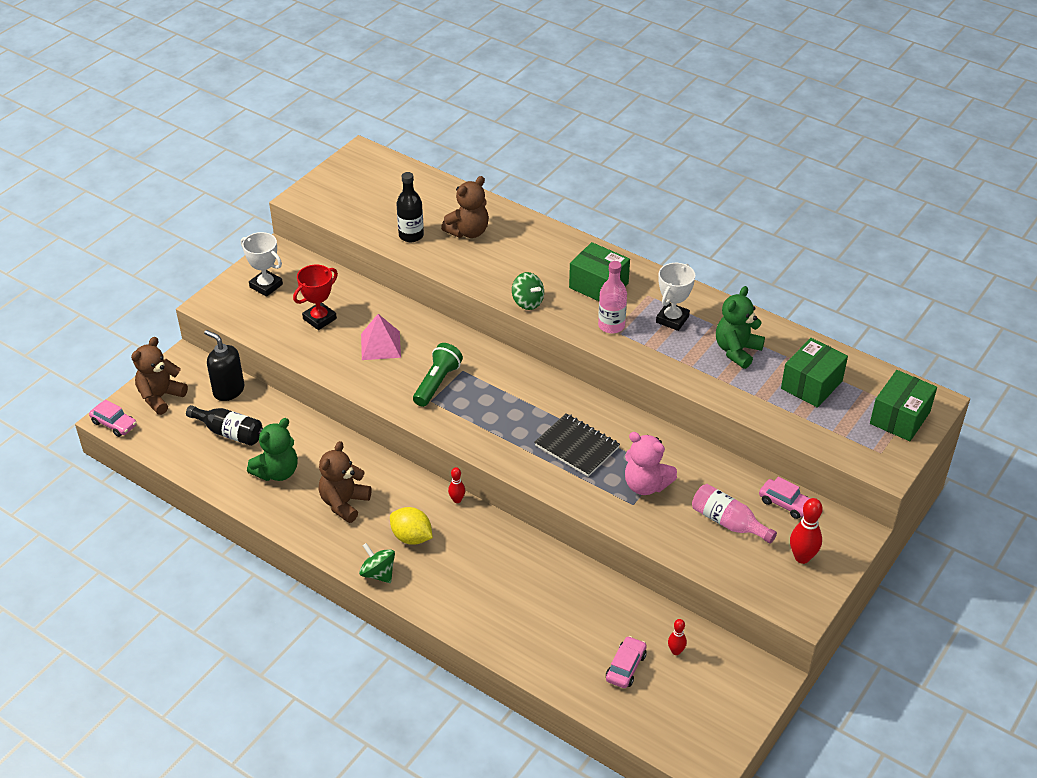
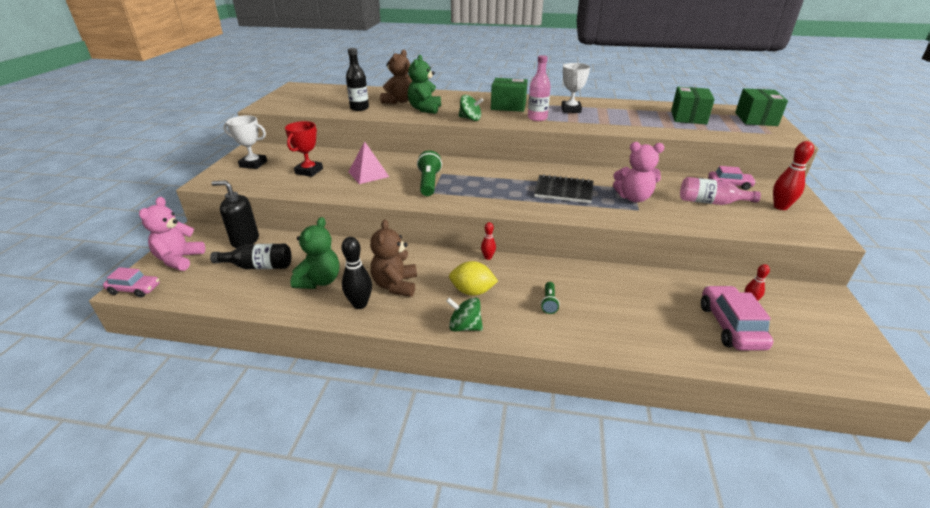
camera: 25 degrees left, 10 degrees down
(160, 397) = (179, 259): brown teddy bear -> pink teddy bear
(300, 514) = (360, 304): none -> black bowling pin
(475, 577) = (549, 302): none -> green flashlight
(625, 667) = (730, 326): pink car -> pink car, size x1.56
(737, 351) = (626, 113): green teddy bear -> green teddy bear (425, 109)

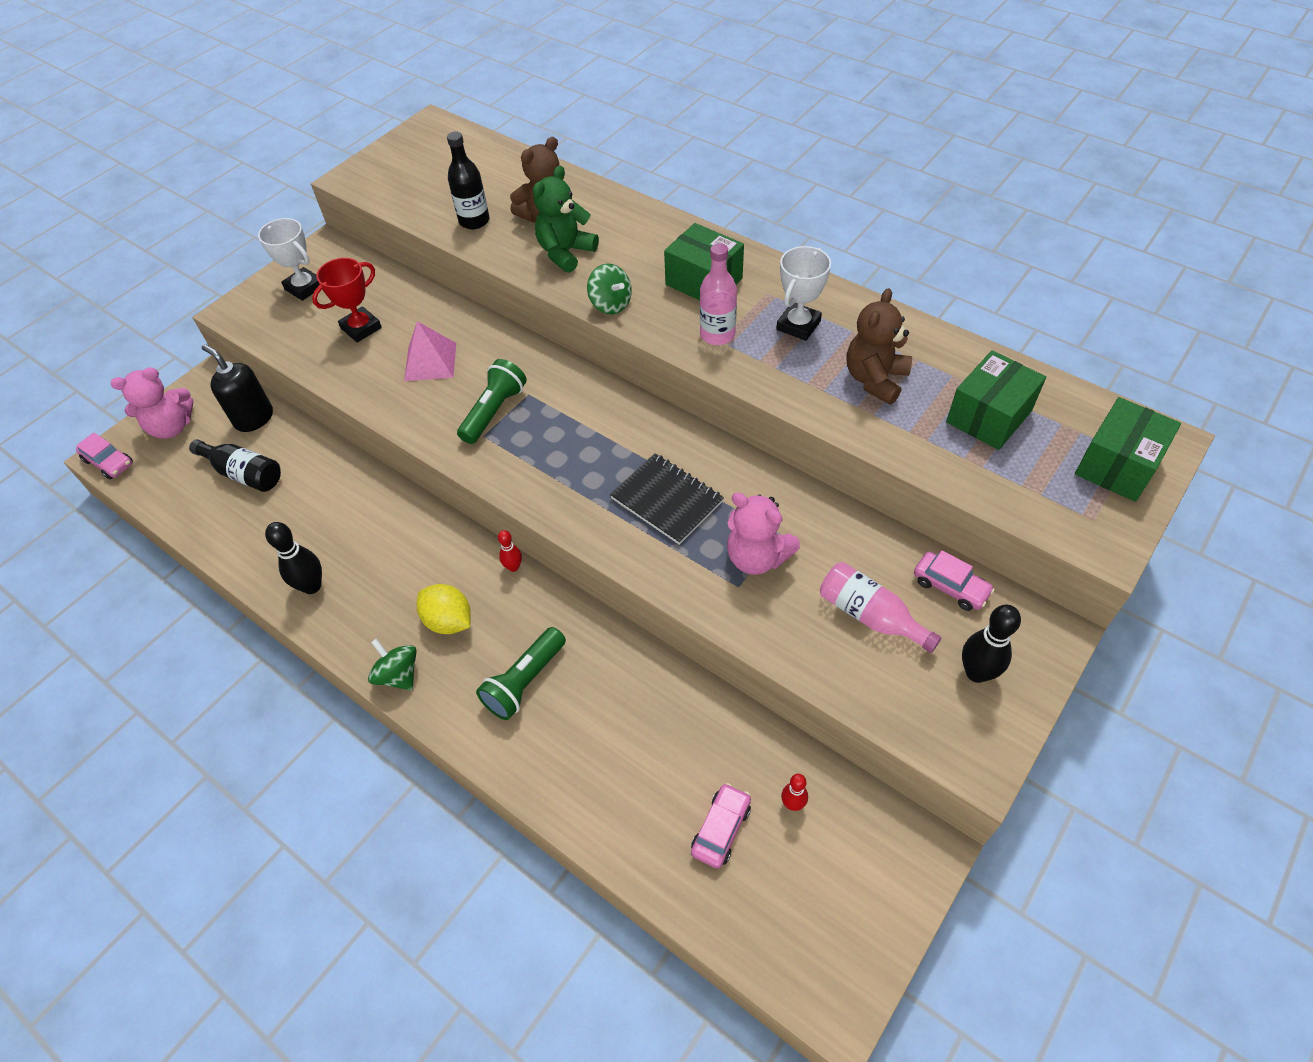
camera: 30 degrees right, 20 degrees up
(179, 259) = (172, 427): pink teddy bear -> pink teddy bear turned 150 degrees counterclockwise
(319, 281) = (293, 527): green teddy bear -> none
(395, 285) = (369, 571): brown teddy bear -> brown teddy bear (875, 379)
(549, 302) = (525, 681): green flashlight -> green flashlight, size x1.76
(730, 326) = (721, 829): pink car -> pink car, size x0.64
(780, 207) = (976, 672): red bowling pin -> black bowling pin

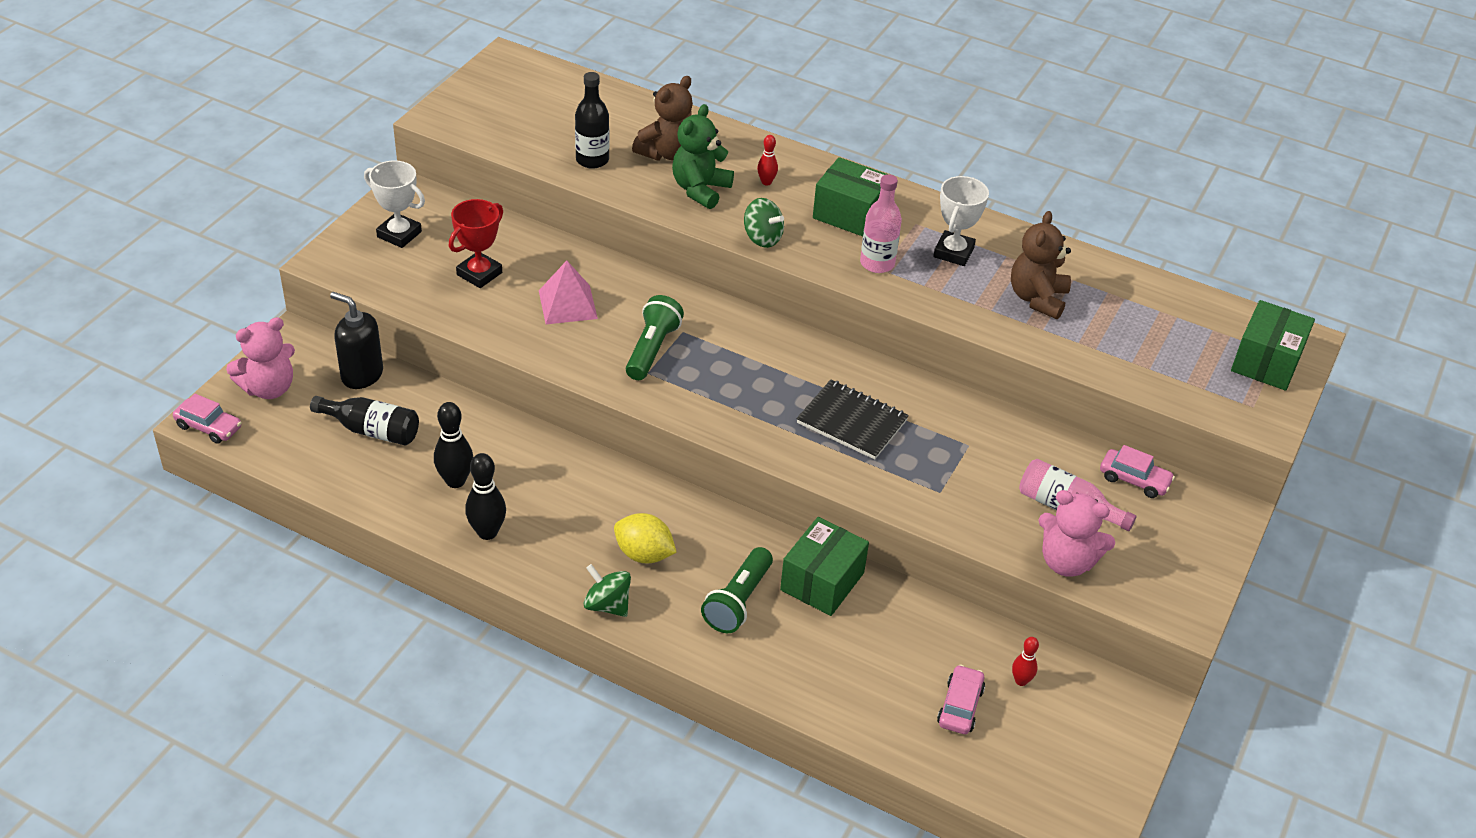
camera: 15 degrees left, 10 degrees down
(513, 567) = (696, 502): red bowling pin -> red bowling pin (766, 182)
(757, 557) = (951, 466): pink teddy bear -> pink teddy bear (1066, 562)
(976, 672) = (1170, 547): black bowling pin -> black bowling pin (455, 481)
(989, 416) = (1147, 326): green box -> green box (822, 581)

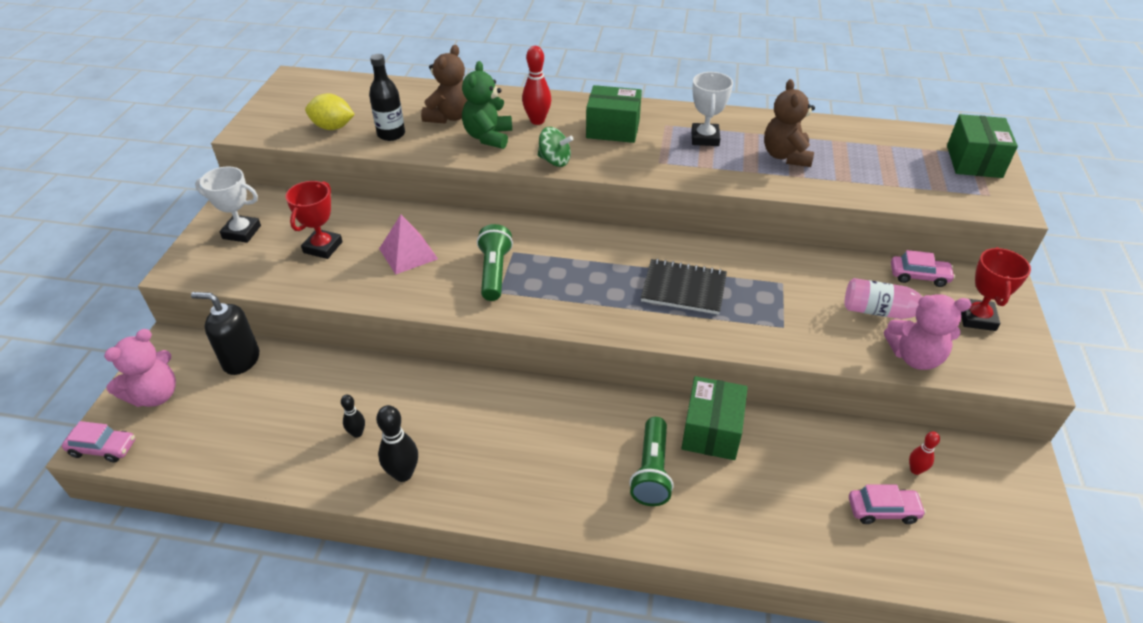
camera: 15 degrees left, 0 degrees up
(372, 430) = (264, 408): black bottle -> none
(455, 481) = (357, 433): black bowling pin -> black bowling pin, size x0.58
(607, 605) = (539, 511): green spinning top -> none
(644, 554) = (551, 452): yellow lemon -> yellow lemon (333, 127)
(766, 182) = (537, 121): red bowling pin -> red bowling pin, size x1.71
(877, 263) = (653, 159): pink bottle -> none
(960, 706) = (883, 510): pink car -> pink car turned 90 degrees clockwise
(1169, 542) = (977, 318): none -> red trophy

